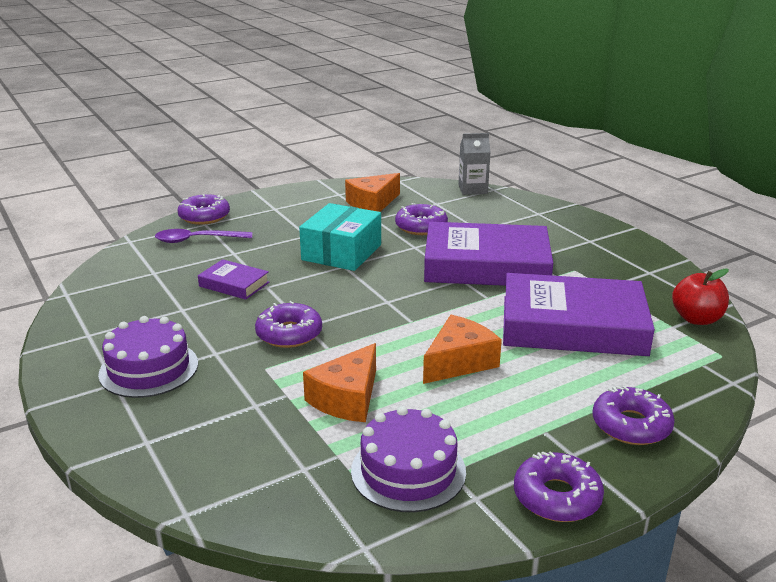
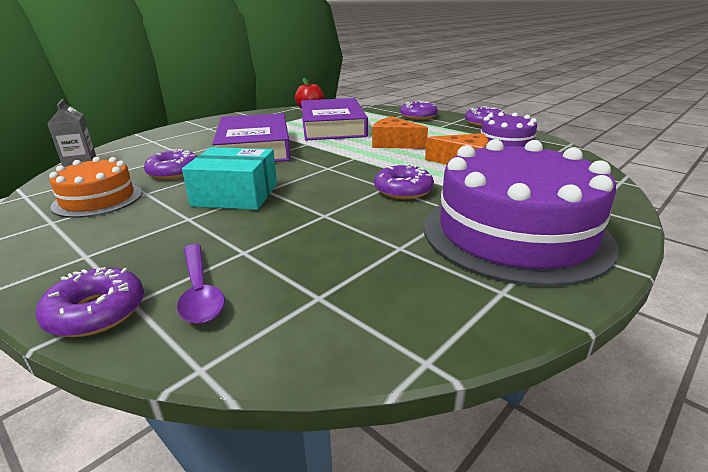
camera: 105 degrees left, 0 degrees up
(149, 368) = (515, 233): purple cake -> purple cake, size x1.85
(234, 284) = (328, 232): purple book -> none
(372, 203) = (98, 199): orange cheese -> orange cake

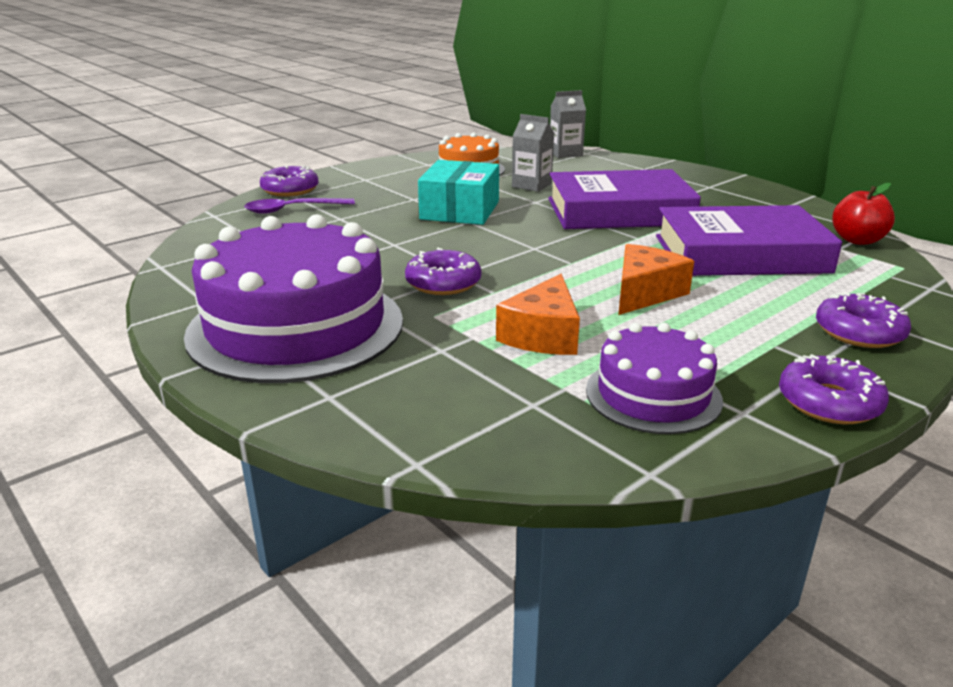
camera: 95 degrees right, 0 degrees up
(174, 172) = (531, 185): purple donut -> grey carton

